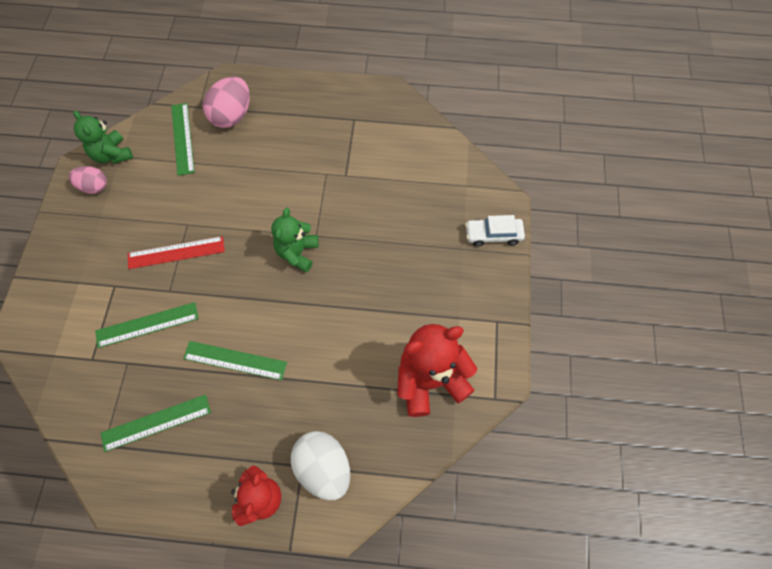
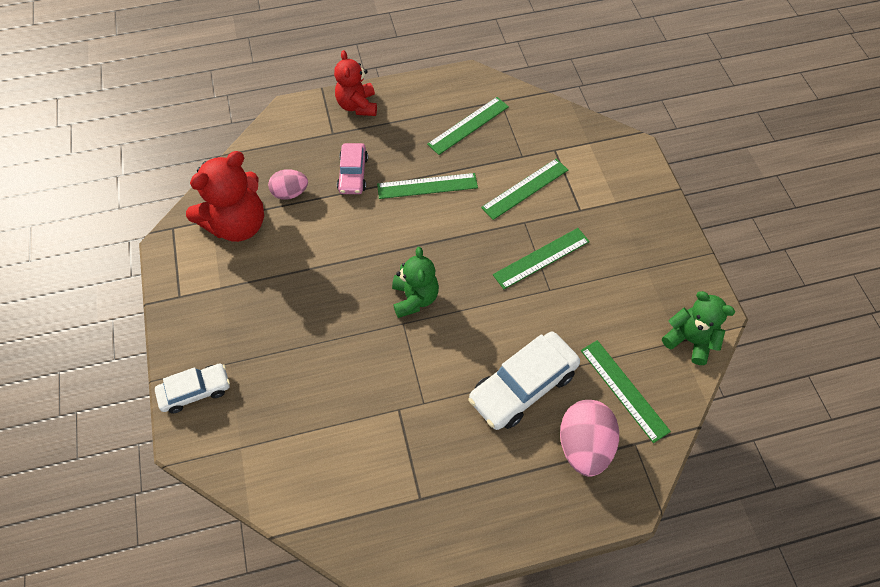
camera: 160 degrees right, 5 degrees down
(94, 187) = (678, 296): pink egg -> pink egg (290, 193)
(176, 252) = (541, 258): red ruler -> green ruler
(250, 162) = (522, 386): none -> white car
(300, 401) = (353, 174): none -> pink car
(323, 468) = (314, 137): white egg -> none

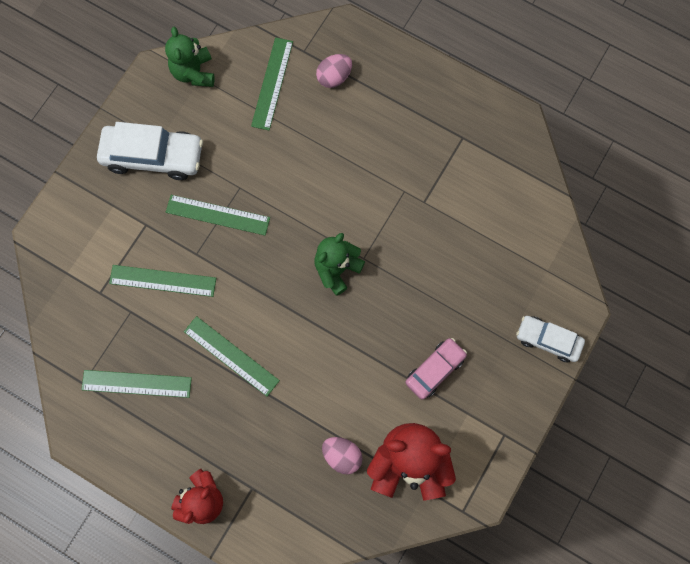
camera: 135 degrees left, 15 degrees up
(353, 174) = (276, 425): pink car -> pink car (435, 370)
(522, 386) = (331, 143): white car -> white car (153, 156)
(584, 445) = (334, 77): pink egg -> pink egg, size x0.62

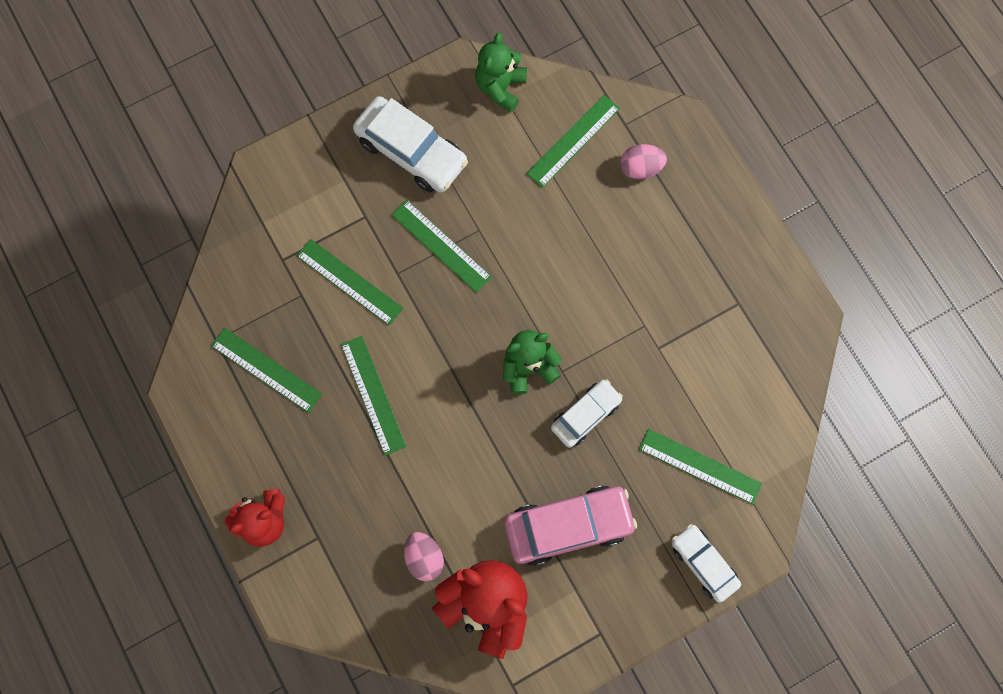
camera: 30 degrees right, 0 degrees up
(400, 280) = (585, 415): none -> white car
(435, 370) = (568, 526): pink car -> pink car, size x1.63
(504, 271) = (700, 466): none -> green ruler

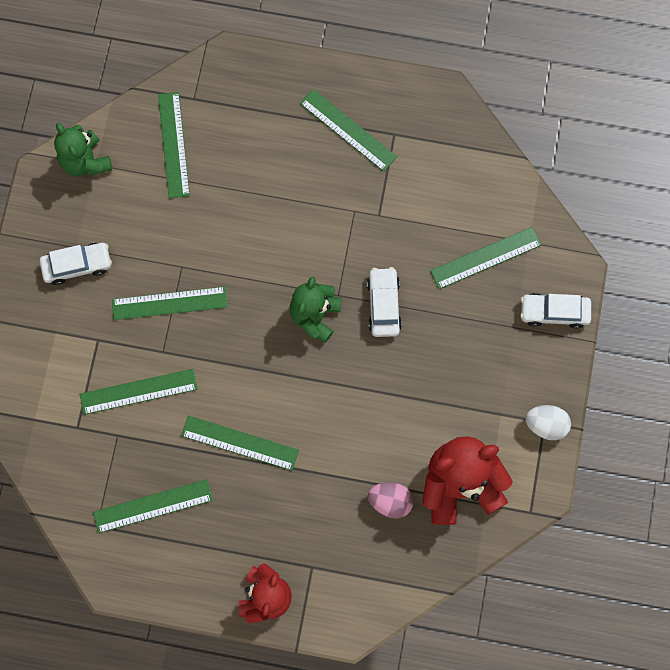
camera: 50 degrees left, 0 degrees up
(411, 151) = (77, 265): white car -> white car, size x0.61
(568, 526) = (452, 382): pink car -> none
(599, 637) = (546, 425): none -> white egg
(640, 168) = (236, 116): pink egg -> none
(708, 264) = (348, 130): none -> green ruler

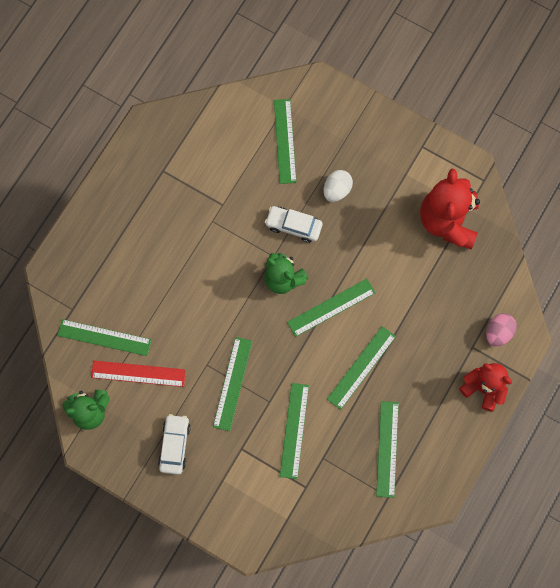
camera: 70 degrees left, 0 degrees up
(145, 196) = (138, 373): none -> red ruler
(348, 130) = (146, 203): green ruler -> green ruler (331, 307)
(390, 501) = (443, 274): pink egg -> pink egg (498, 332)
(546, 425) = (424, 146): white egg -> white egg (337, 190)
(554, 312) = (343, 109): white car -> none

